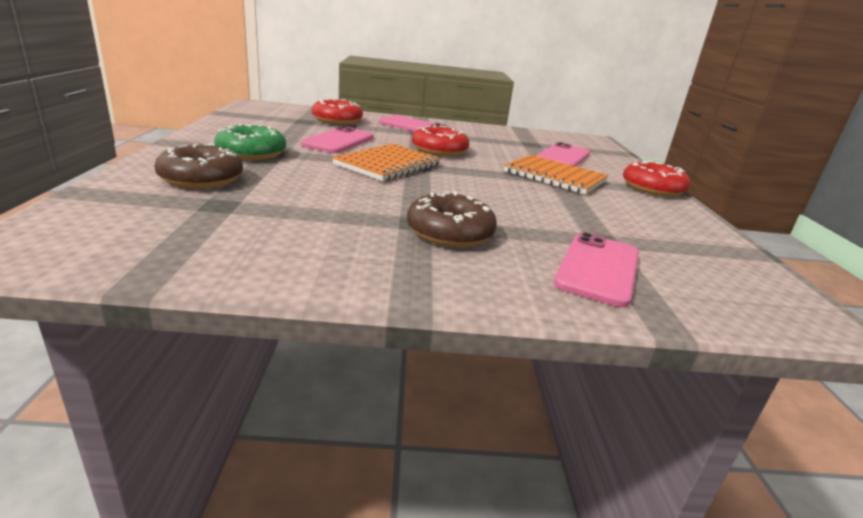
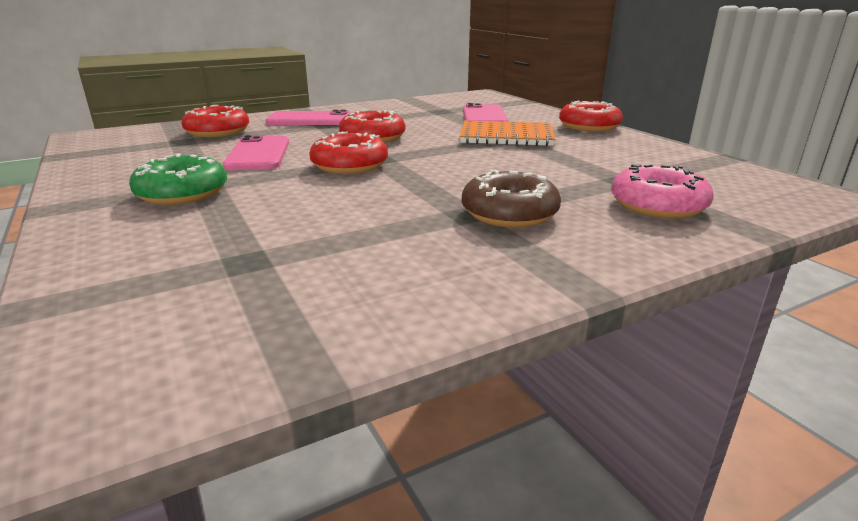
camera: 25 degrees left, 0 degrees up
(201, 178) = (173, 239): brown donut -> none
(388, 165) = (350, 165): orange notebook -> red donut
(598, 268) = (657, 205): pink phone -> pink donut

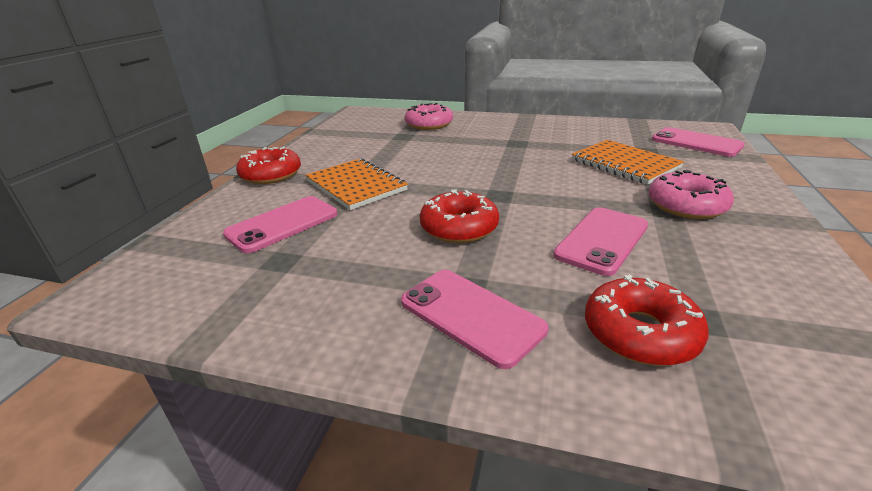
camera: 135 degrees left, 5 degrees up
(138, 319) = (696, 143): none -> pink phone
(182, 193) = (686, 205): green donut -> pink donut
(274, 223) = (624, 164): none -> orange notebook
(350, 165) = (532, 194): red donut -> none
(509, 213) = (497, 138): brown donut -> none

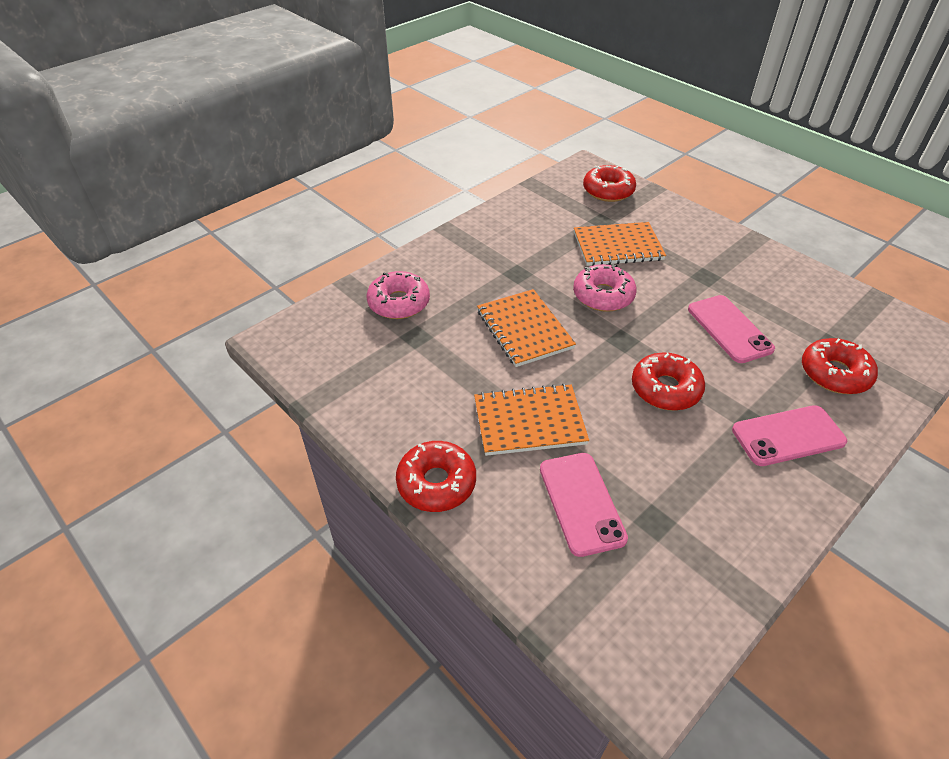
camera: 60 degrees left, 15 degrees up
(456, 160) = (524, 329): none -> orange notebook
(686, 205) = (706, 264): pink donut -> pink donut (603, 295)
(696, 143) = (608, 191): pink phone -> red donut

